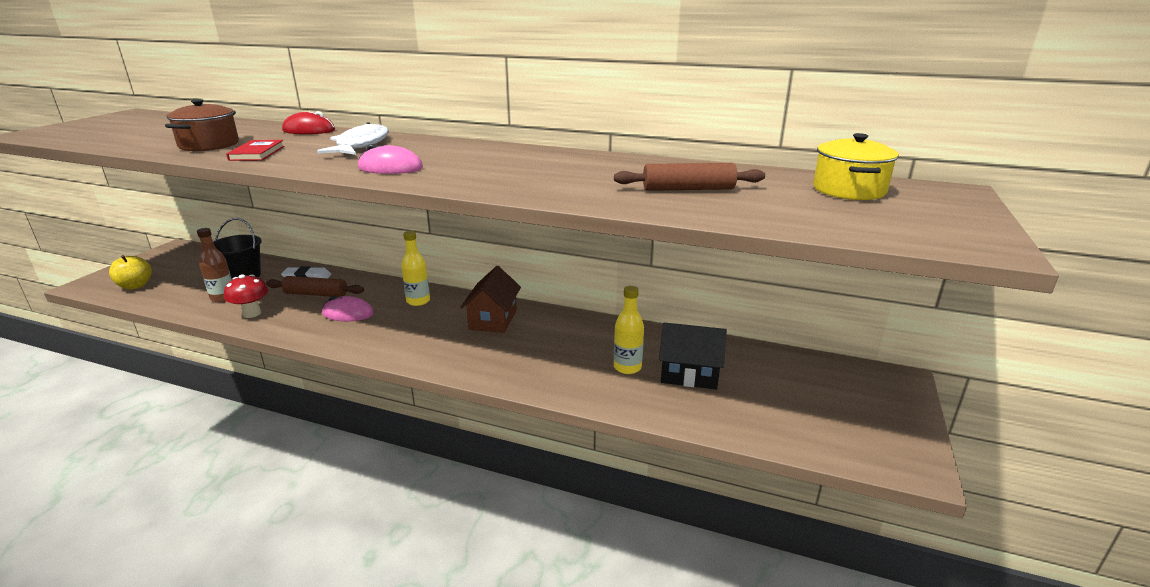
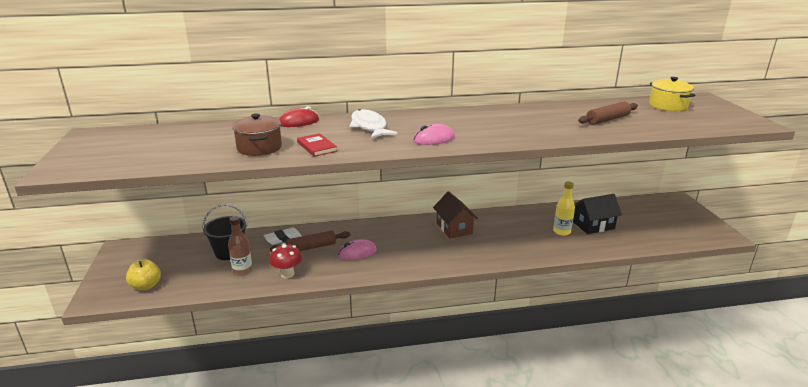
camera: 30 degrees left, 0 degrees up
(418, 301) = (390, 231): yellow bottle -> none

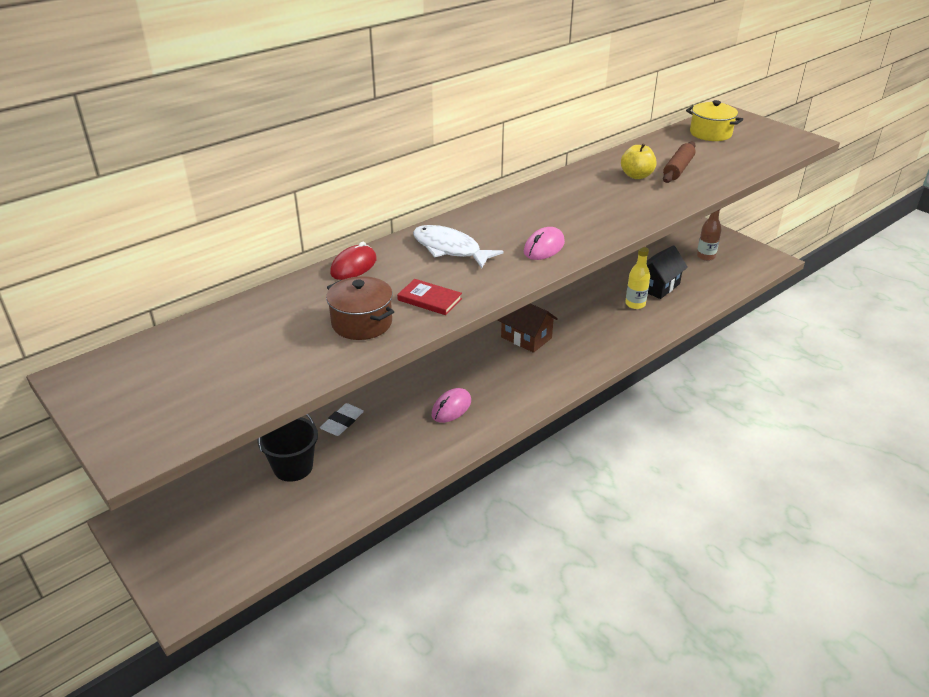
camera: 30 degrees left, 10 degrees up
(146, 286) = (234, 556): yellow apple -> yellow apple (636, 176)
(242, 271) = (339, 485): brown bottle -> brown bottle (705, 256)
(287, 274) = (398, 467): red mushroom -> none
(311, 247) = (390, 421): brown rolling pin -> none

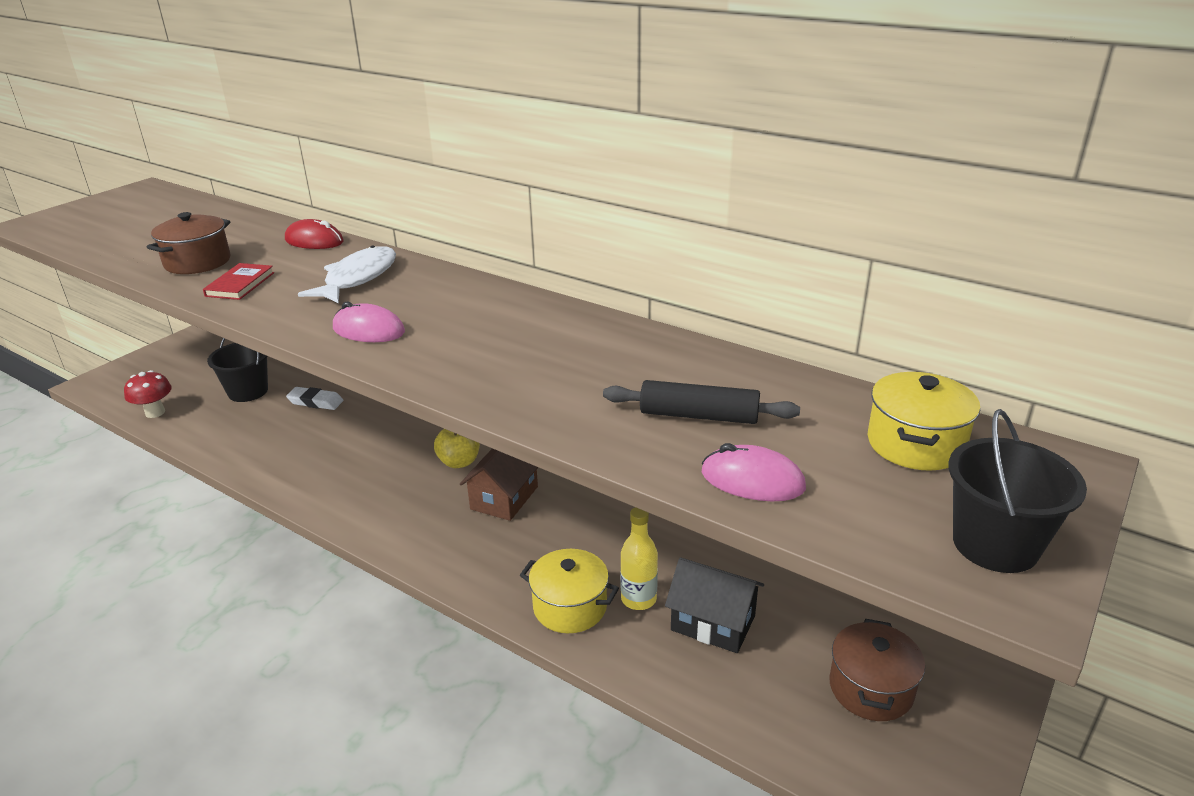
camera: 75 degrees right, 5 degrees down
(292, 535) = (155, 412): none -> red mushroom
(451, 408) = (343, 464): pink mouse -> pink mouse (752, 480)
(636, 176) = (642, 377): yellow apple -> yellow apple (459, 462)
(636, 327) = (570, 607): none -> yellow pot
(678, 169) = (698, 416): brown rolling pin -> black rolling pin
(705, 256) = (871, 688): brown bottle -> brown pot
(778, 137) = (995, 544): none -> black bucket

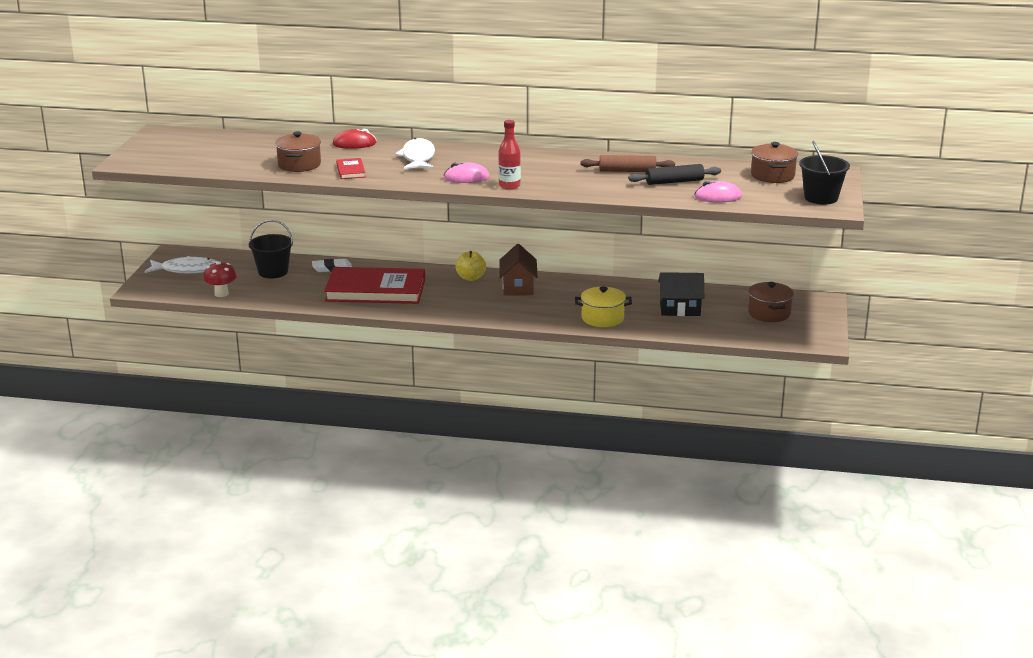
camera: 25 degrees left, 5 degrees down
(169, 366) = (186, 270): none -> white fish
(322, 453) = (375, 290): none -> red book
(408, 361) = (509, 186): none -> red bottle
(636, 370) = (627, 171): none -> brown rolling pin
(638, 599) = (635, 309): yellow bottle -> none
(915, 444) = (772, 175): yellow pot -> brown pot

